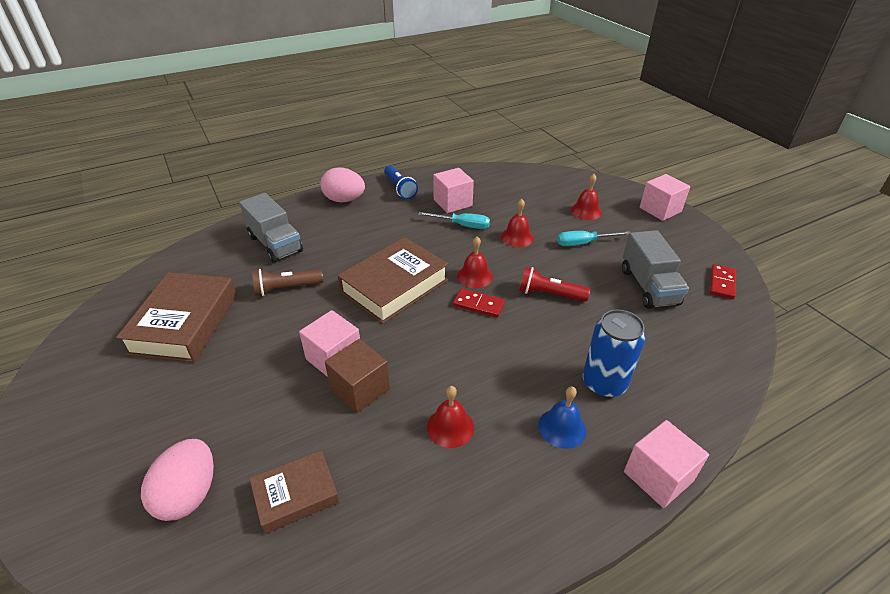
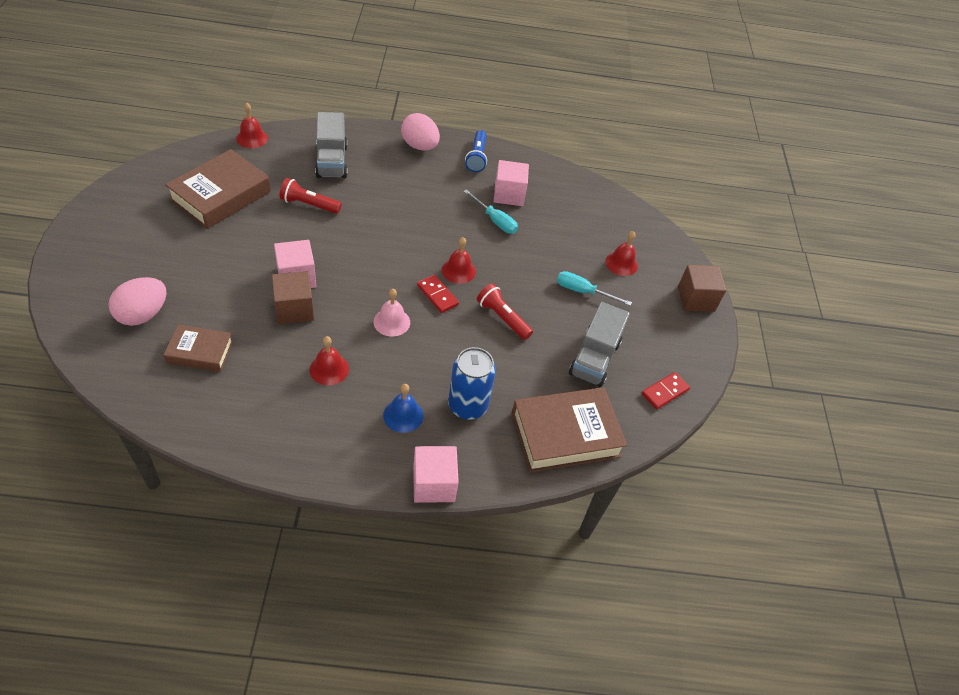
camera: 25 degrees right, 10 degrees up
(286, 288) = (309, 204): brown flashlight -> red flashlight
(394, 286) = (388, 245): brown book -> brown book (565, 434)
(463, 348) = (391, 322): none -> pink bell
(517, 237) = (530, 255): red bell -> red bell (252, 138)
(660, 209) = (696, 299): pink cube -> brown cube

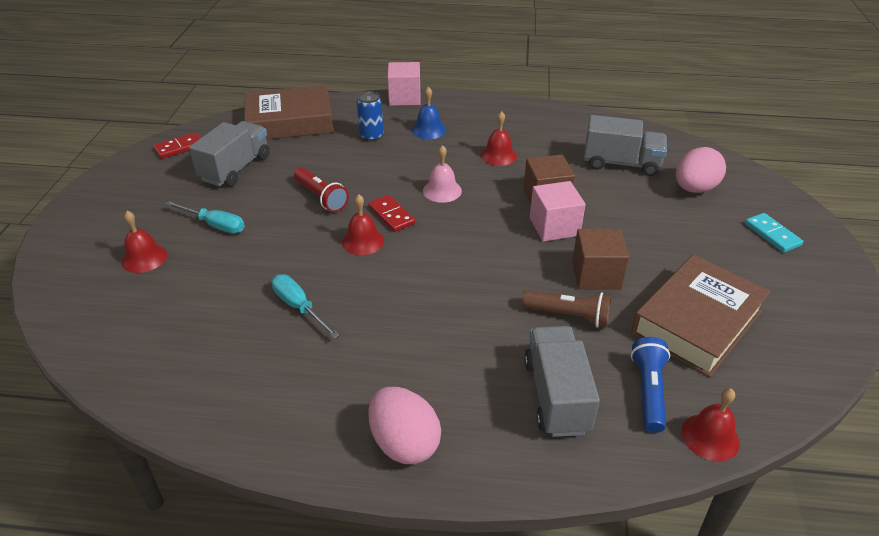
camera: 170 degrees left, 10 degrees down
(107, 261) = (772, 234): none -> turquoise domino
(200, 352) = (621, 163): brown book -> grey truck
(309, 204) = (568, 316): red flashlight -> brown flashlight
(467, 406) = (371, 136): blue can -> blue can, size x0.66
(477, 157) = (300, 424): blue flashlight -> blue flashlight (648, 391)
(509, 194) = (264, 351): pink cube -> none
(696, 299) = (76, 223): brown cube -> brown cube (596, 275)

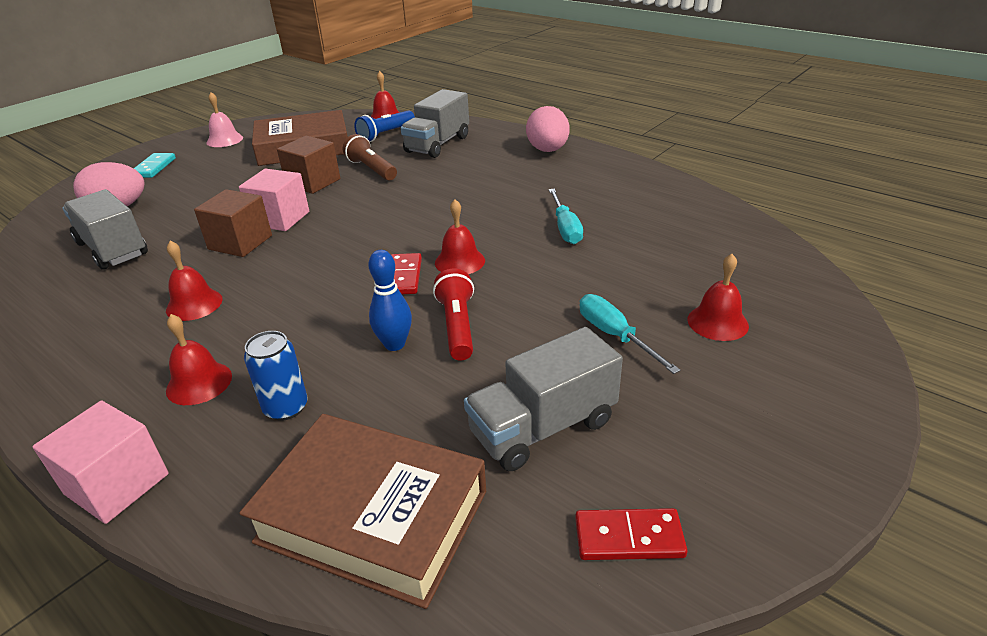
camera: 145 degrees left, 5 degrees down
(349, 176) = (394, 344): none -> blue bowling pin
(428, 130) = (199, 383): blue bell -> red bell
(442, 190) = (318, 284): pink bell -> pink bell (224, 140)

